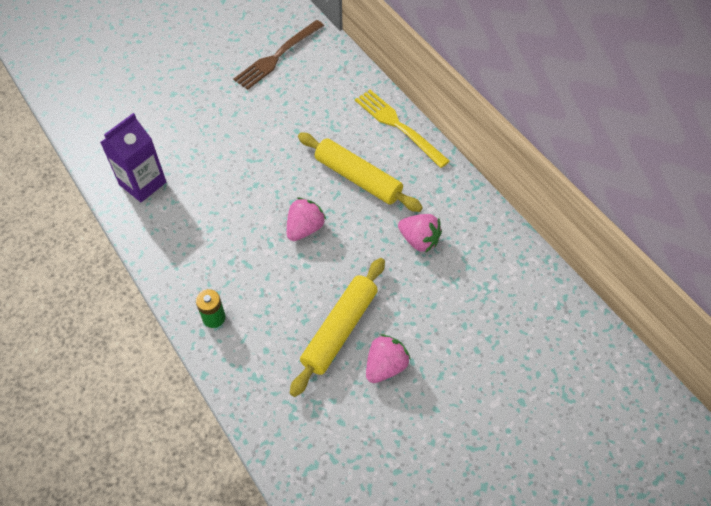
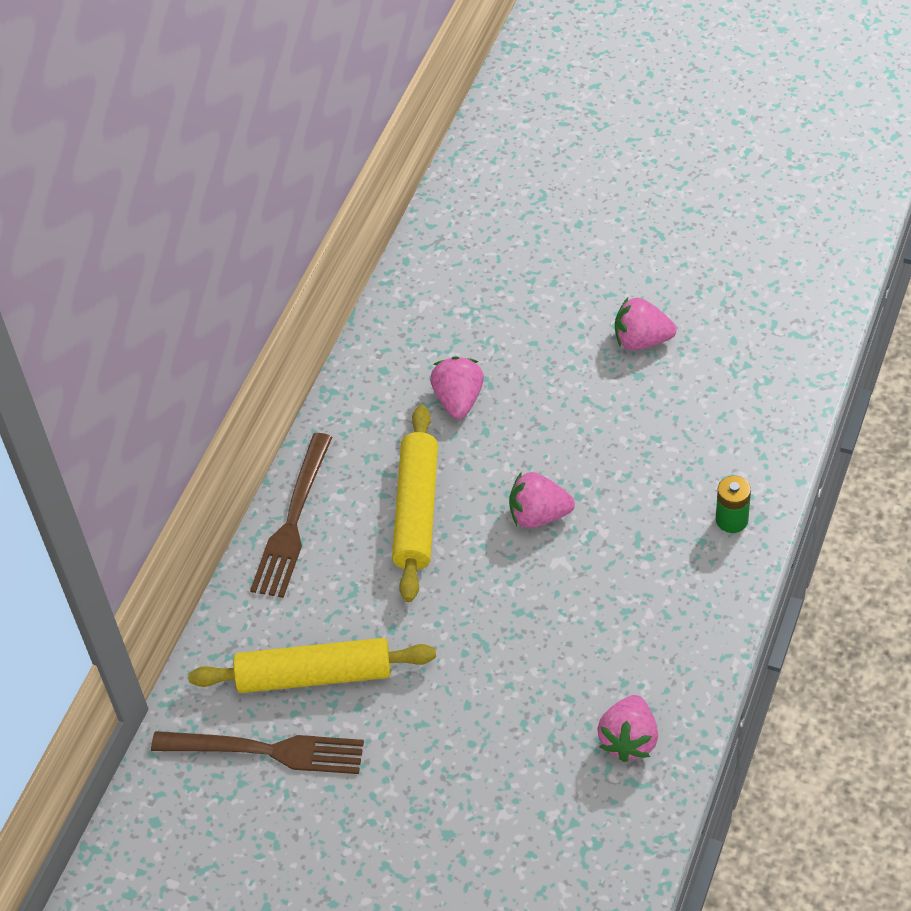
camera: 120 degrees left, 5 degrees down
(142, 183) = (629, 740): purple carton -> pink strawberry
(339, 329) = (637, 401): yellow rolling pin -> yellow rolling pin (314, 676)
(398, 126) = (293, 521): yellow fork -> brown fork

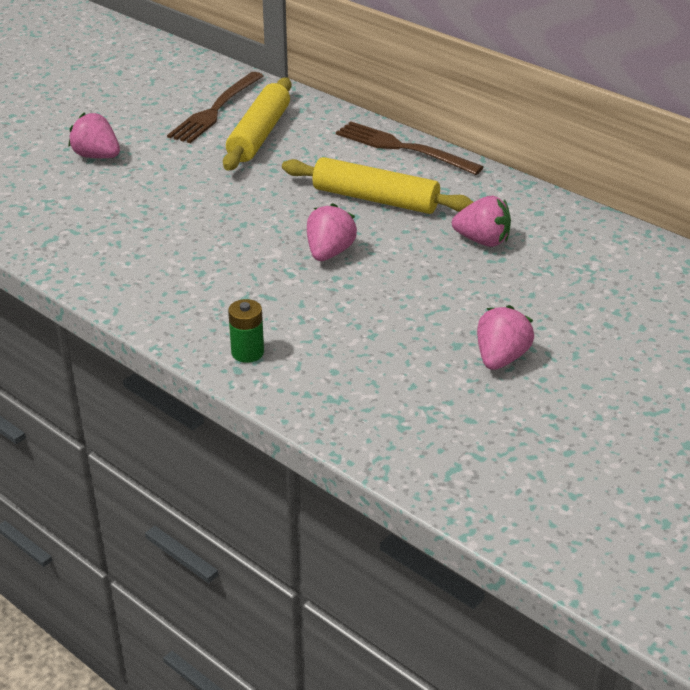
camera: 105 degrees right, 15 degrees down
(629, 740) = (87, 245): pink strawberry -> pink strawberry (97, 156)

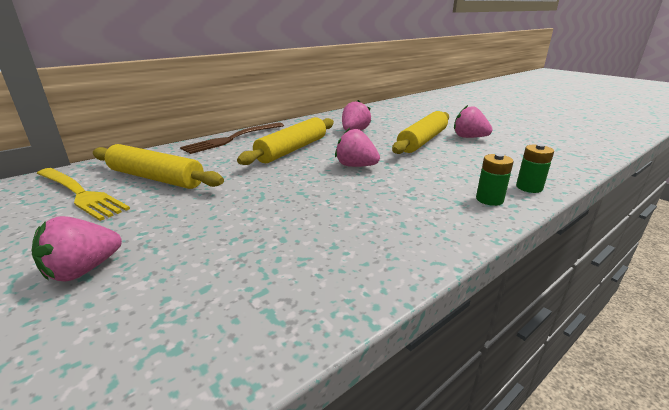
camera: 80 degrees left, 10 degrees down
(215, 110) = (80, 194): brown fork -> yellow fork
(291, 390) = (529, 187): none -> green battery
(460, 307) = (422, 141): none -> yellow rolling pin

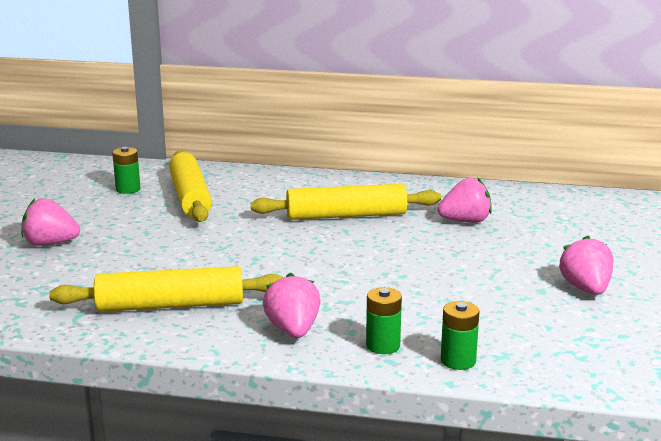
camera: 50 degrees right, 5 degrees down
(80, 194) = (128, 189): yellow fork -> green battery
(232, 139) = (323, 180): brown fork -> none
(356, 166) = (357, 258): pink strawberry -> pink strawberry (293, 330)
(422, 141) = (509, 266): yellow rolling pin -> yellow rolling pin (171, 305)

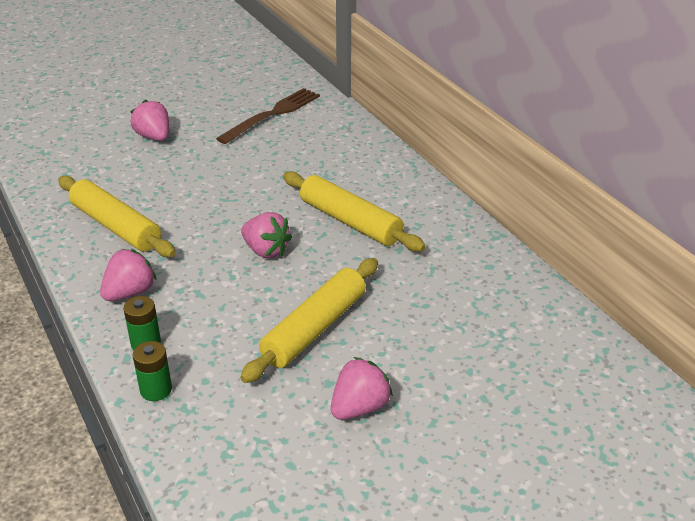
camera: 50 degrees right, 15 degrees up
(128, 189) = (273, 114): green battery -> brown fork
(190, 197) = (293, 142): yellow rolling pin -> yellow rolling pin (314, 328)
(465, 221) = (419, 283): pink strawberry -> pink strawberry (266, 251)

